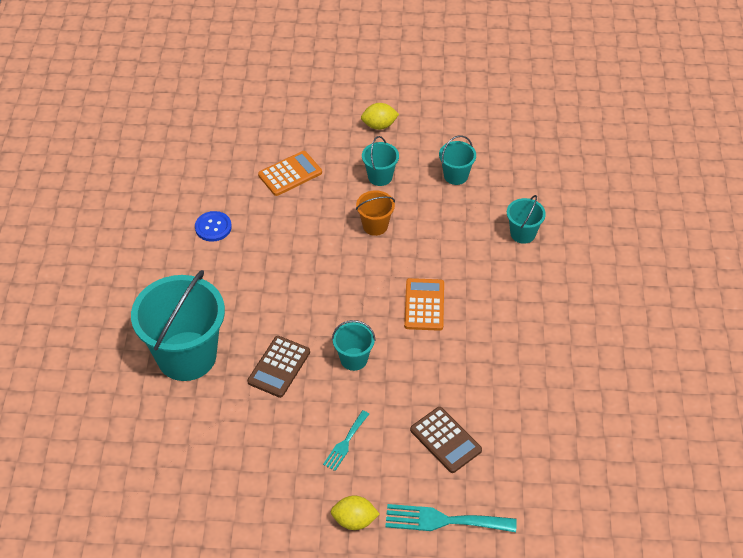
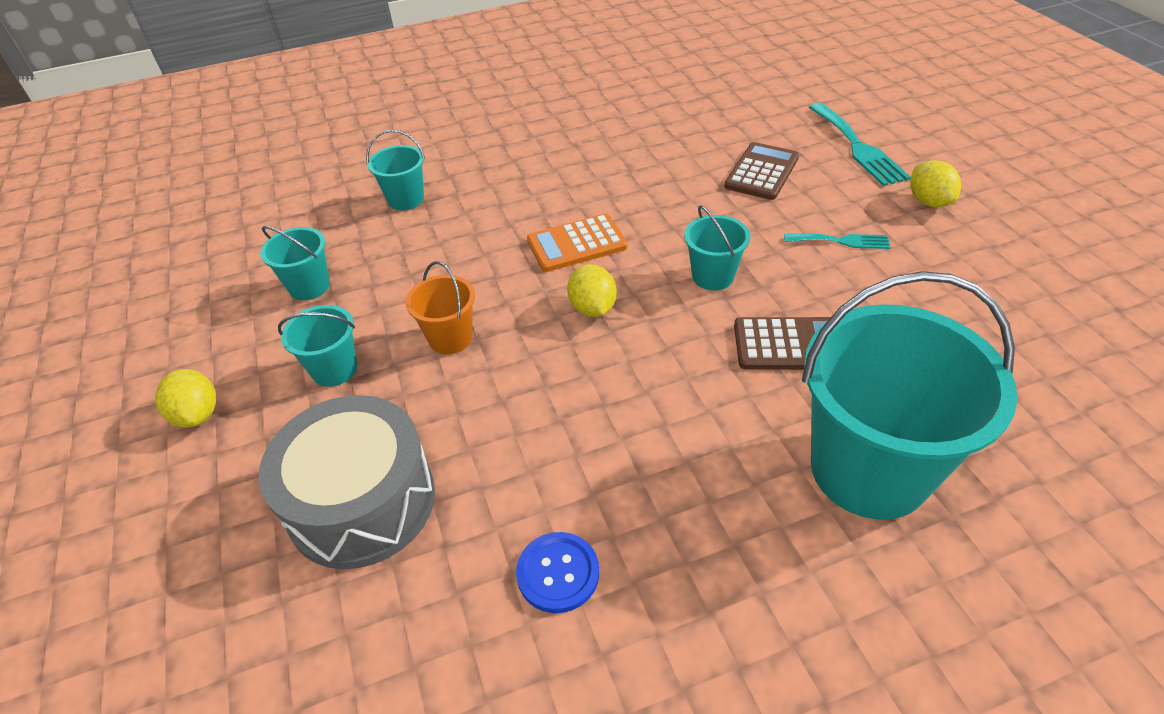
camera: 110 degrees left, 5 degrees down
(290, 174) = (362, 501): orange calculator -> grey drum
(361, 292) = (592, 308): none -> yellow lemon

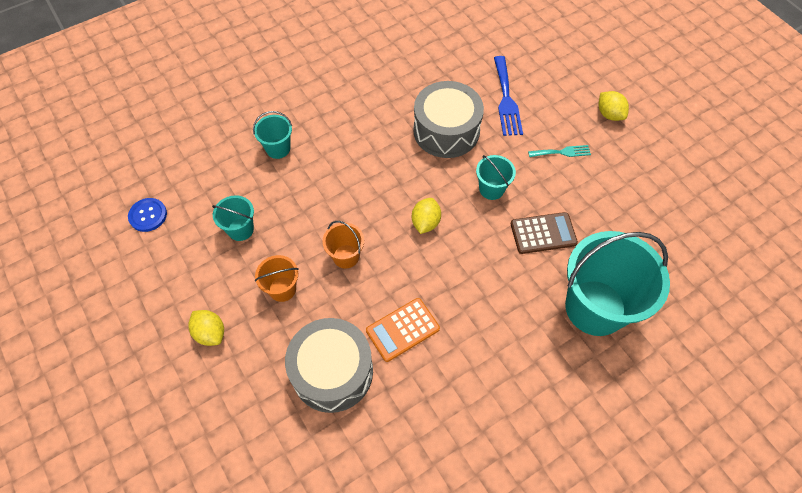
camera: 15 degrees left, 15 degrees up
(334, 369) = (282, 289): turquoise bucket -> orange bucket
(558, 573) = (450, 393): blue button -> blue button (148, 215)
(576, 244) = (403, 173): orange calculator -> orange calculator (402, 329)
(592, 308) = (425, 222): yellow lemon -> yellow lemon turned 45 degrees clockwise
(659, 200) = (446, 131): none -> grey drum
(762, 172) = (506, 99): brown calculator -> blue fork
(857, 147) = (562, 71): turquoise fork -> none

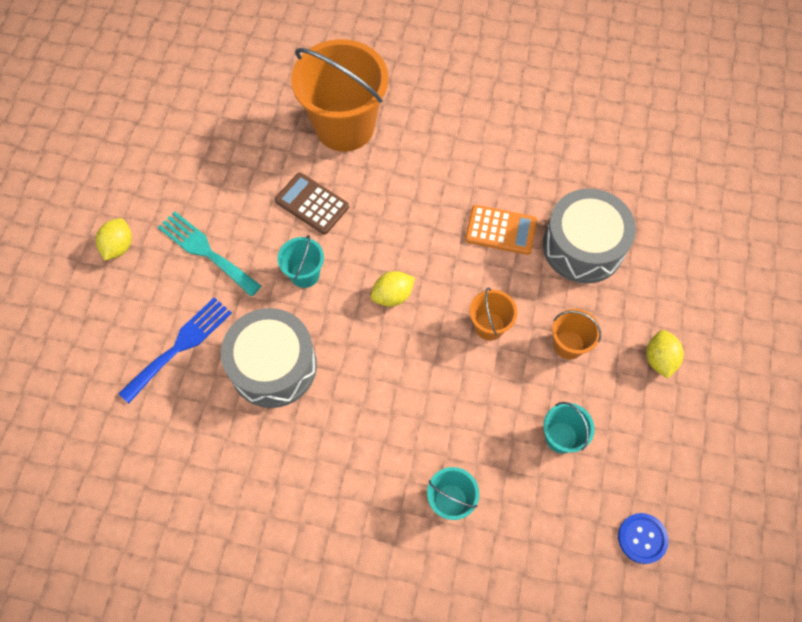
camera: 135 degrees left, 5 degrees up
(562, 152) = (206, 251): turquoise fork -> turquoise fork, size x1.70
(595, 307) = (345, 126): turquoise bucket -> orange bucket

